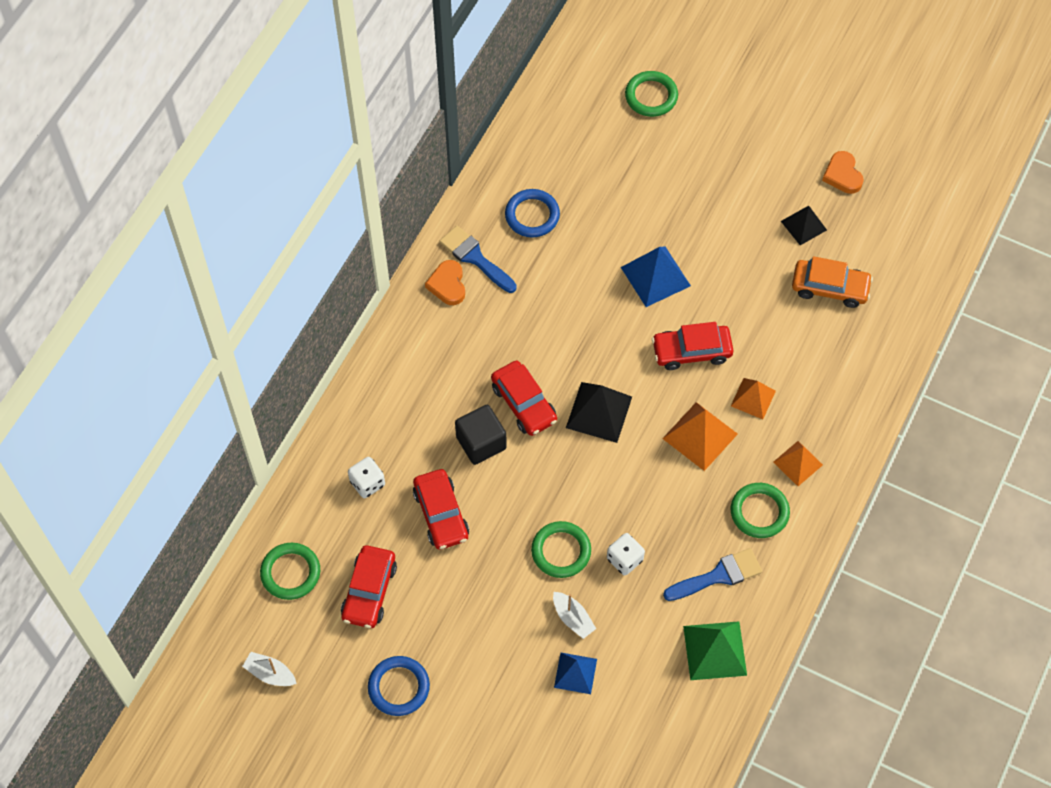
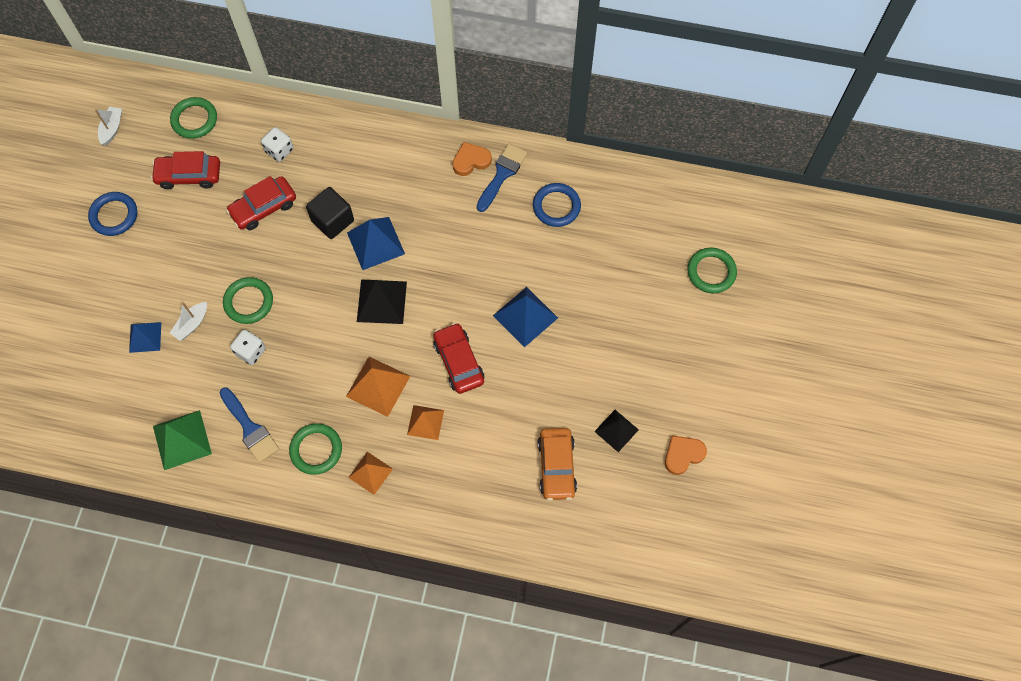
camera: 75 degrees right, 5 degrees up
(524, 403) = (376, 243): red car -> blue pyramid

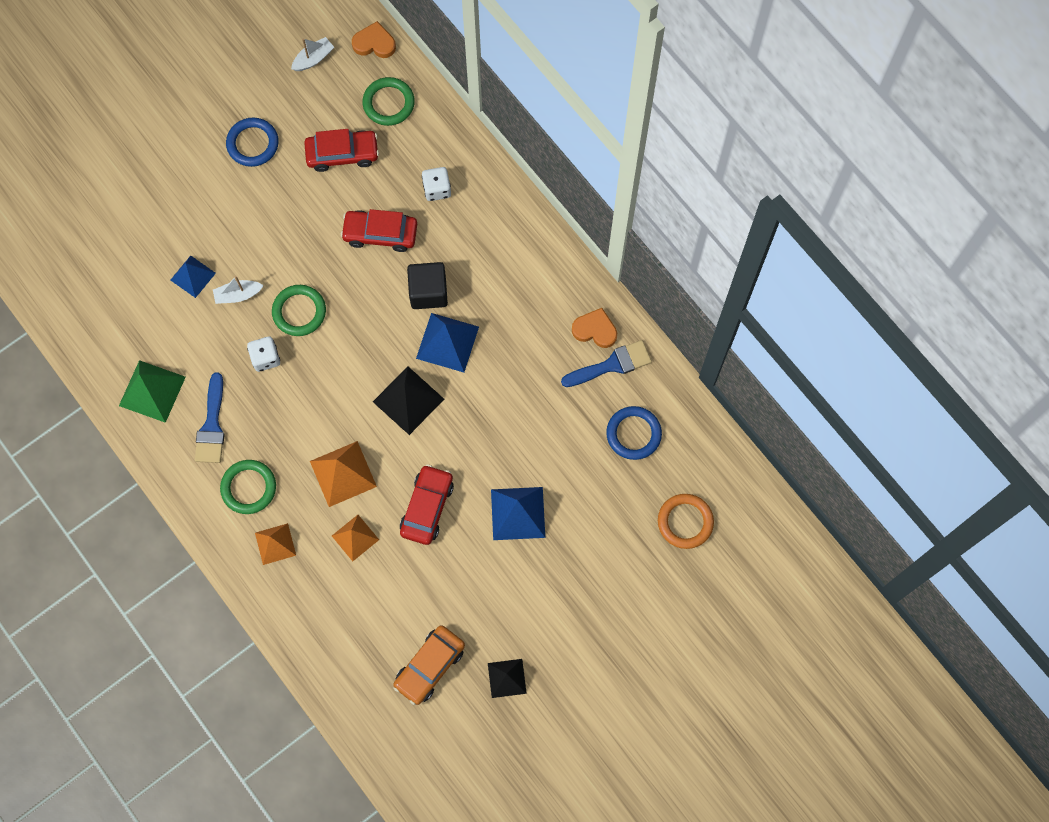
camera: 40 degrees right, 5 degrees up
(189, 175) = (342, 154): red car -> red car turned 135 degrees clockwise
(641, 236) = (685, 522): none -> orange ring
(683, 455) = (544, 747): orange heart -> orange heart (374, 43)
(711, 272) = (718, 607): green ring -> none

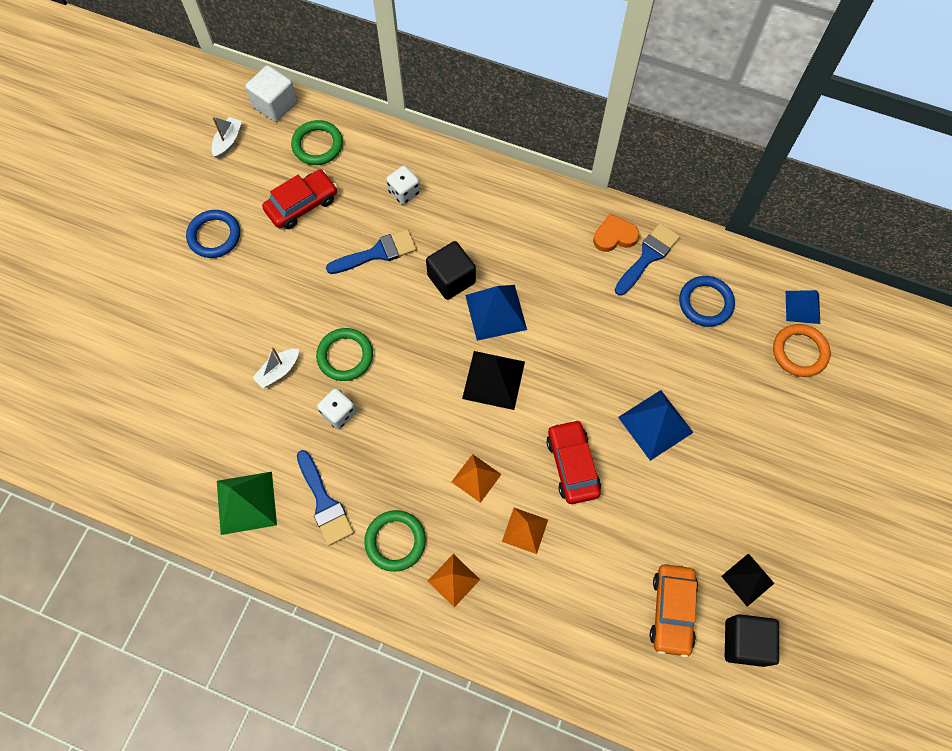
camera: 30 degrees left, 5 degrees down
(193, 276) = (225, 377): blue pyramid -> blue pyramid (802, 307)
(343, 473) = (476, 478): orange pyramid -> orange pyramid, size x0.65
(374, 43) = (275, 104): orange heart -> white cube
(380, 234) = (377, 253): red car -> blue brush
(471, 723) = (745, 642): none -> black cube

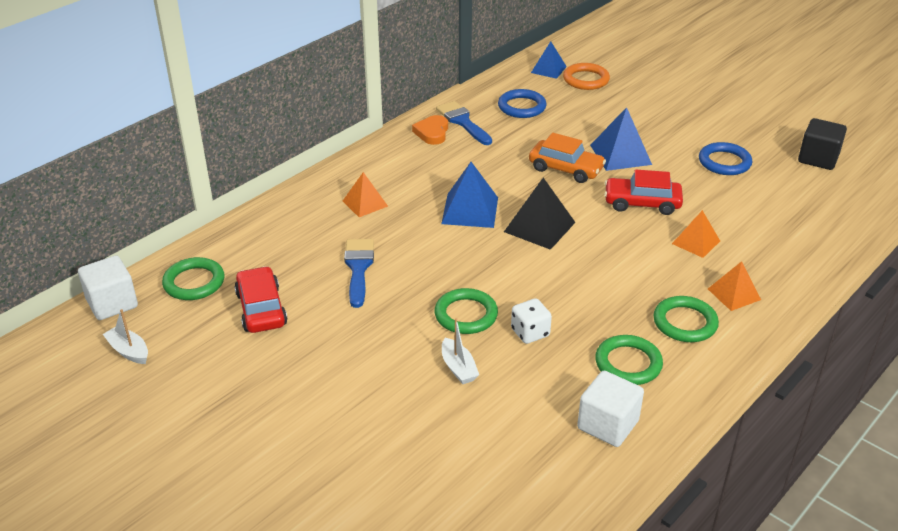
camera: 70 degrees left, 30 degrees down
(214, 236) = (250, 387): blue ring -> blue ring (724, 162)
(246, 502) = (608, 425): green pyramid -> white cube
(324, 503) = (628, 363): blue brush -> green ring
(404, 192) = (300, 236): white dice -> none
(451, 279) = (419, 228): black cube -> none
(476, 478) = (635, 258): orange pyramid -> orange pyramid (365, 203)
(672, 611) = (786, 185): orange car -> orange car (566, 169)
(747, 579) = (767, 145): black pyramid -> none

